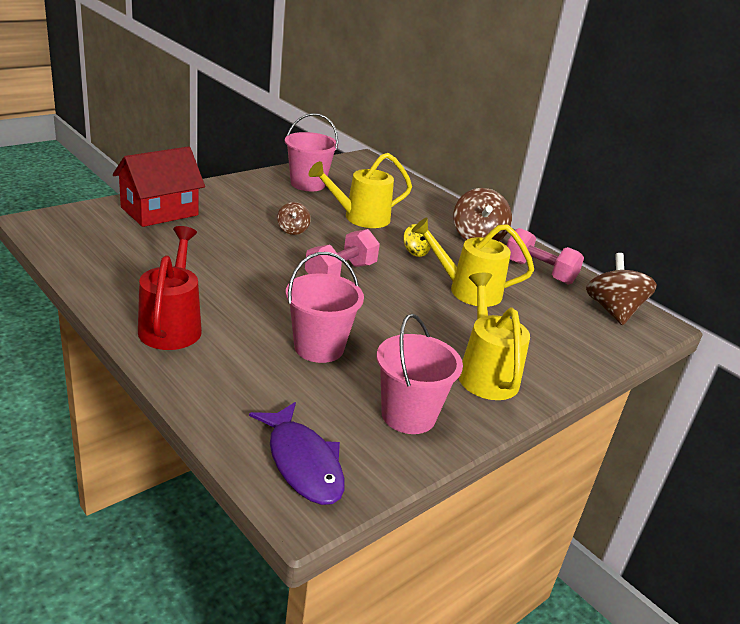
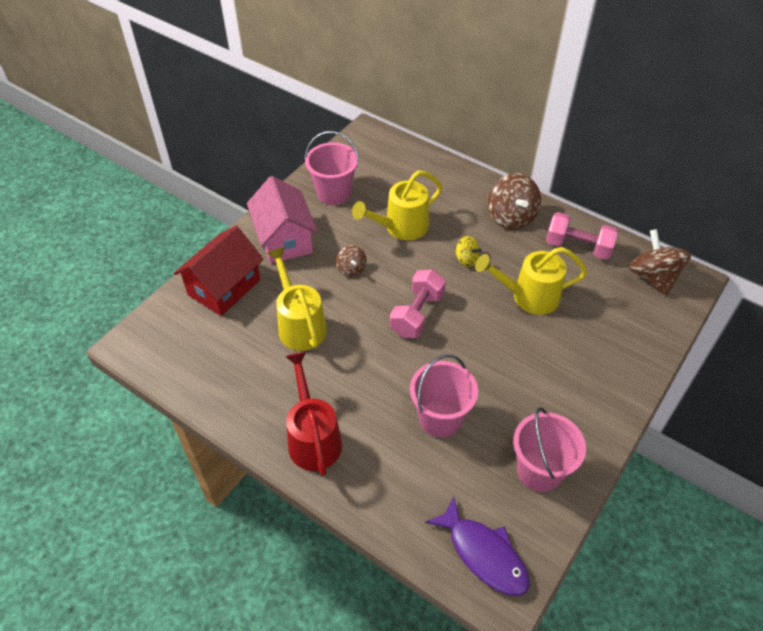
camera: 10 degrees left, 20 degrees up
(240, 198) = (285, 239): none -> pink house
(485, 373) = (578, 397): yellow watering can -> yellow watering can (299, 324)

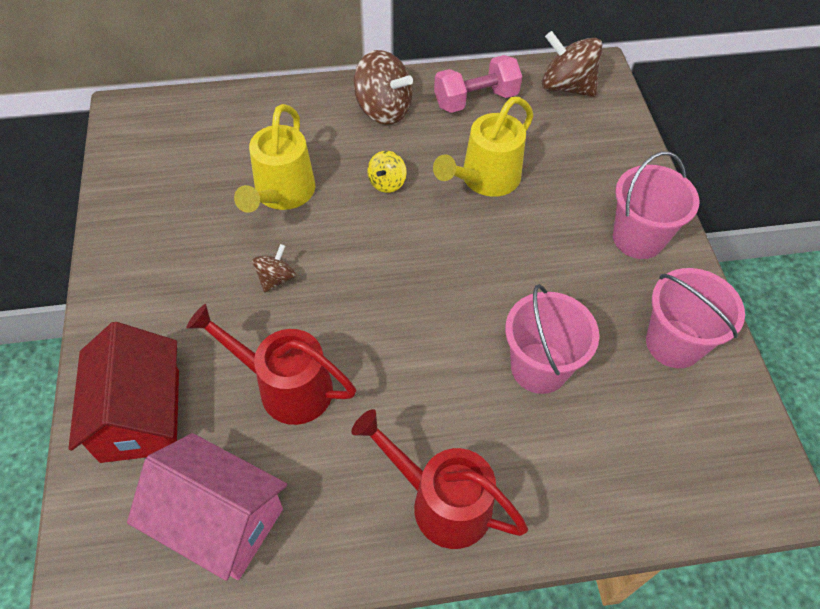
camera: 45 degrees left, 5 degrees up
(285, 239) = (156, 300): pink house -> pink house (220, 520)
(299, 324) = (284, 386): yellow watering can -> red watering can
(333, 193) = (160, 206): pink bucket -> pink bucket (638, 238)
(351, 269) = (276, 279): brown spinning top -> brown spinning top turned 90 degrees counterclockwise
(417, 314) = (400, 277): pink dumbbell -> none
(466, 259) = (387, 183): yellow spinning top -> yellow spinning top turned 120 degrees clockwise
(483, 554) = (718, 467): purple fish -> none

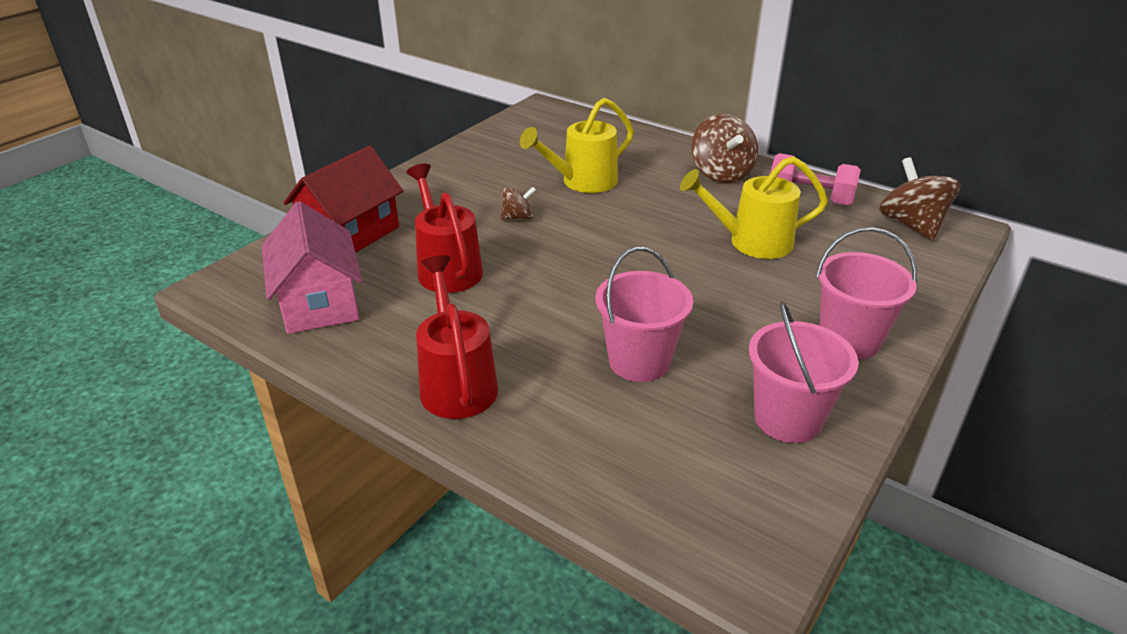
camera: 45 degrees right, 20 degrees down
(387, 183) = (667, 209): yellow spinning top -> none

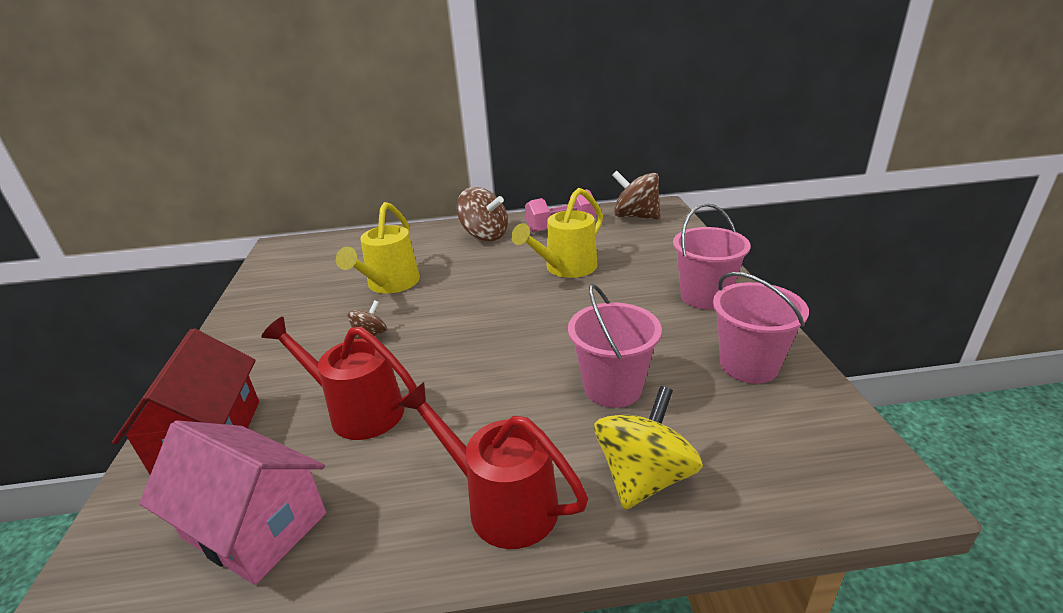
camera: 40 degrees left, 5 degrees down
(568, 432) = (644, 477): none -> yellow spinning top

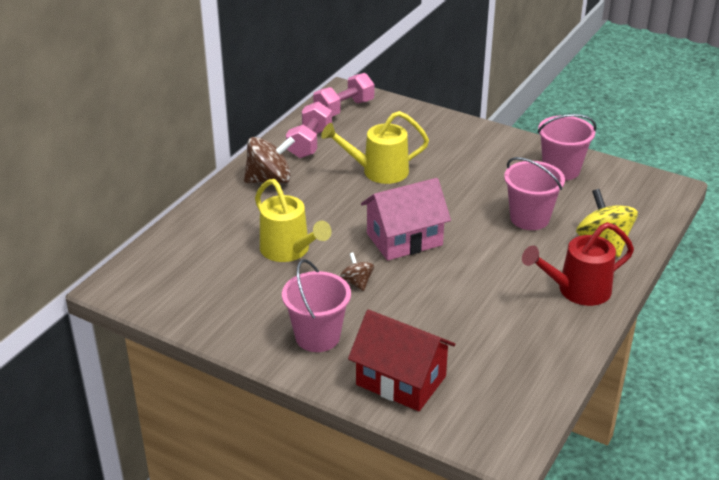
camera: 55 degrees left, 5 degrees up
(255, 525) = (510, 376): pink house -> pink house (404, 239)
(357, 410) = (443, 313): red watering can -> none
(565, 268) = (378, 171): yellow watering can -> yellow watering can turned 90 degrees clockwise
(636, 216) = (344, 109): brown spinning top -> pink dumbbell
(704, 296) = (483, 145): pink bucket -> pink bucket (317, 337)

